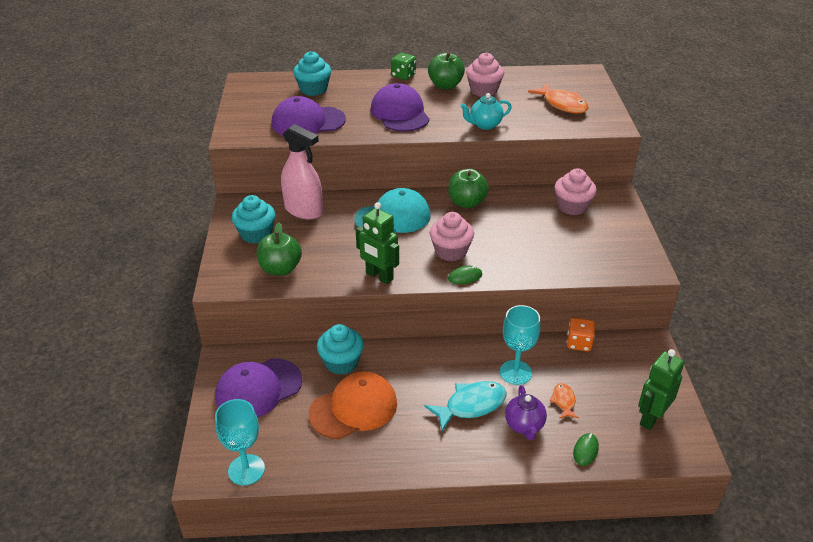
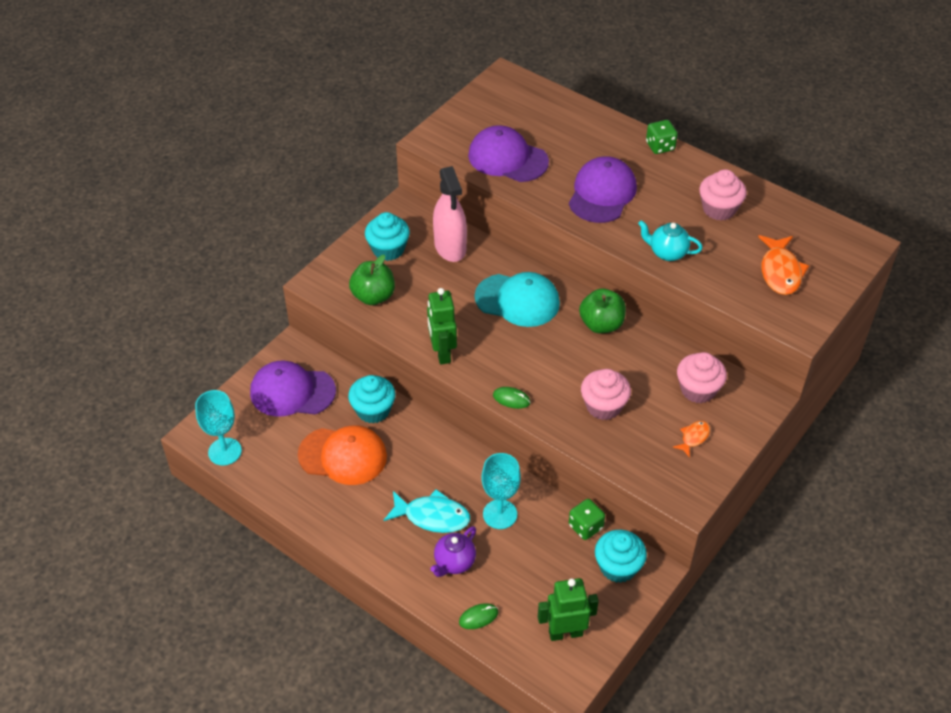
camera: 40 degrees right, 10 degrees up
(313, 89) = (554, 120): turquoise cupcake -> turquoise cupcake (618, 567)
(445, 85) = (687, 182): green apple -> none
(451, 251) = (528, 366): pink cupcake -> pink cupcake (603, 406)
(563, 401) = (510, 566): orange fish -> orange fish (693, 437)
(579, 343) = (585, 527): orange dice -> green dice

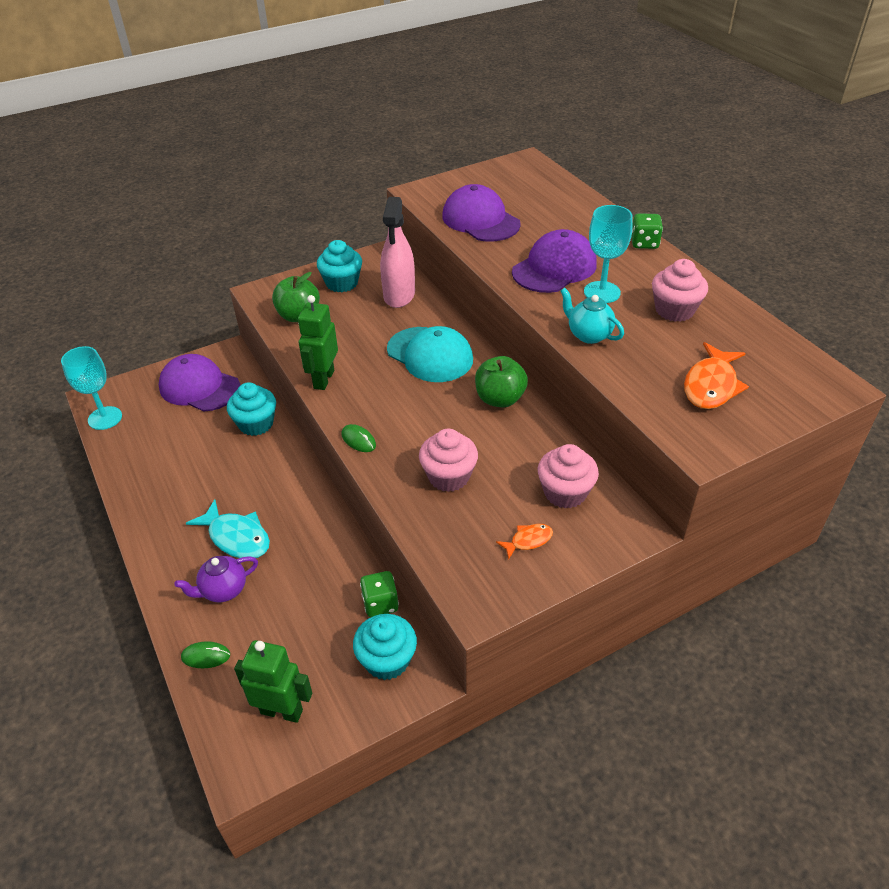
camera: 25 degrees right, 5 degrees down
(343, 456) = (199, 454): orange cap -> none
(500, 514) = (302, 559): turquoise goblet -> turquoise goblet (602, 292)

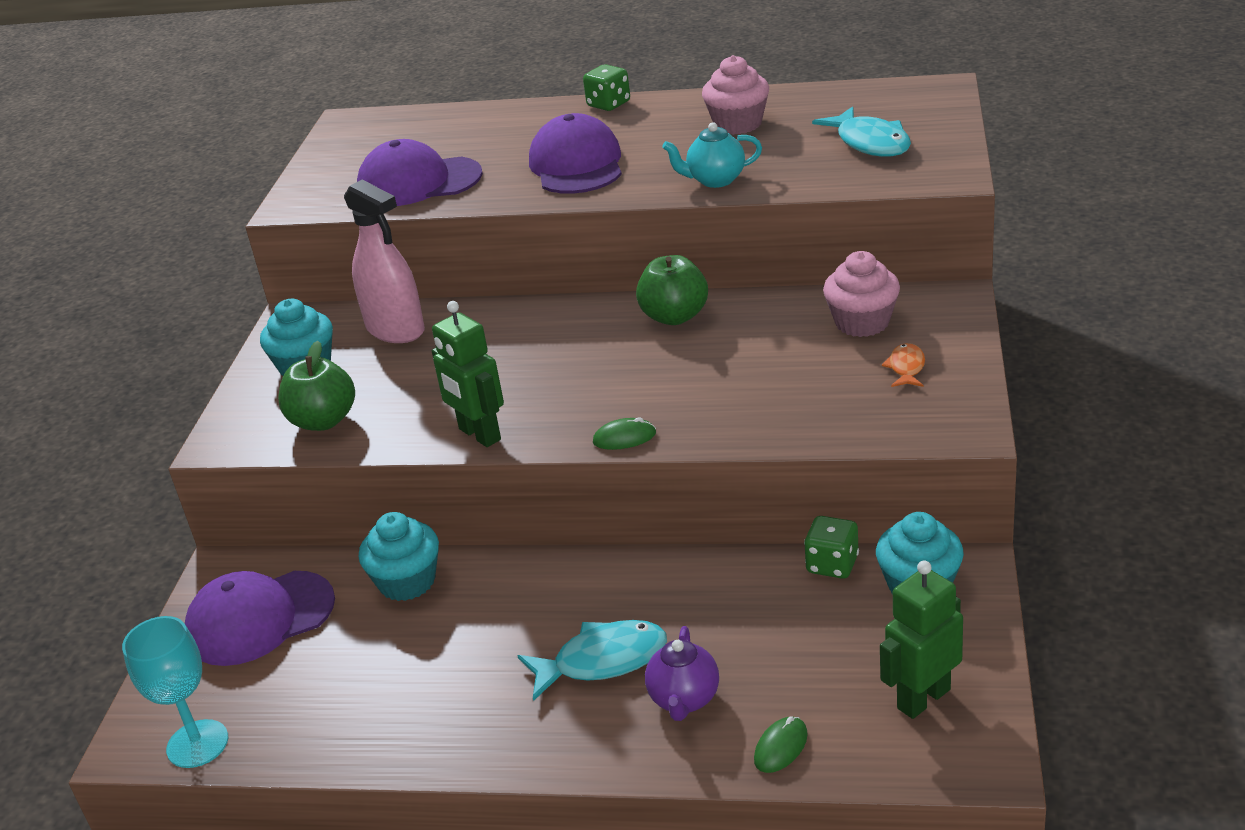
camera: 50 degrees left, 10 degrees down
(430, 355) = (538, 340): turquoise cap -> none
(448, 476) = (758, 390): pink cupcake -> none
(602, 292) = (656, 152): turquoise goblet -> none
(711, 385) = (870, 143): orange fish -> turquoise fish

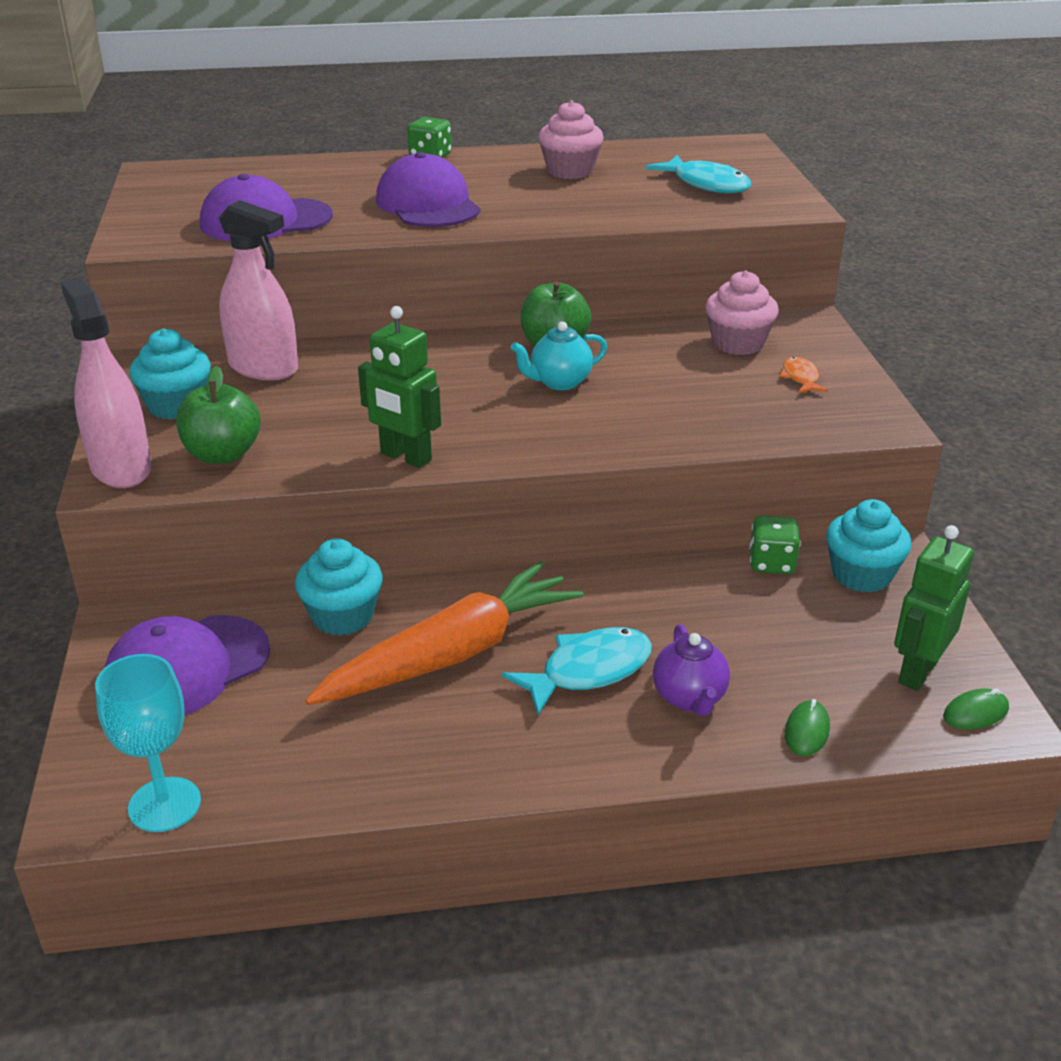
camera: 20 degrees left, 0 degrees up
(235, 429) = (121, 468): none -> pink spray bottle
(487, 630) = (452, 654): none -> orange carrot
(624, 438) = (561, 451): green mouse -> green mouse (975, 713)
(715, 180) = (577, 214): turquoise teapot -> turquoise teapot (559, 382)

